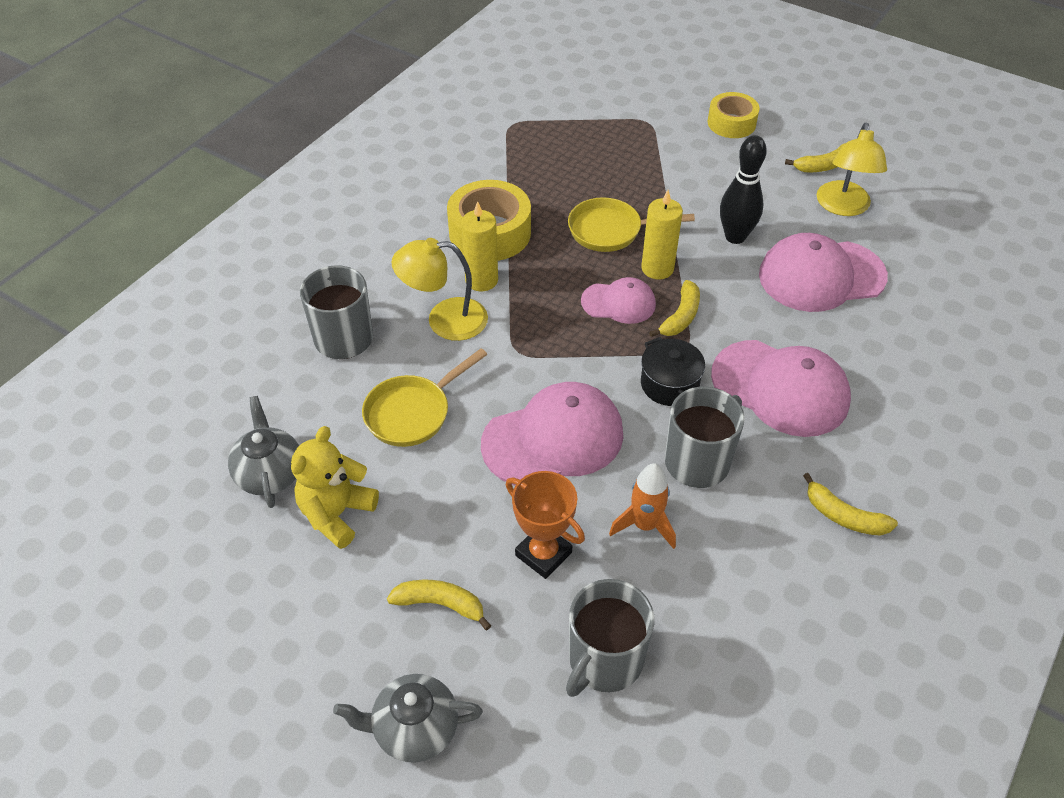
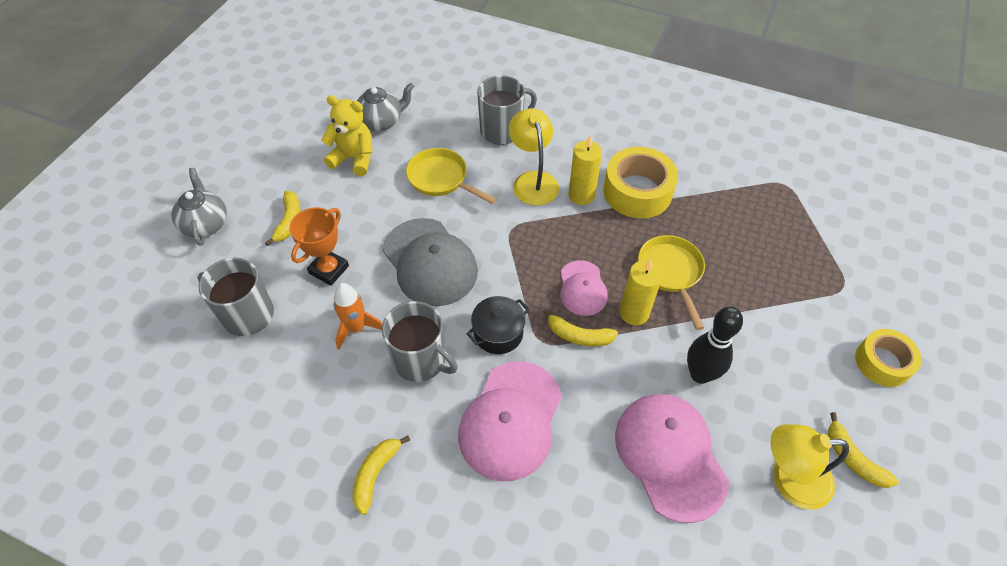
camera: 80 degrees right, 5 degrees up
(553, 438) = (430, 262): pink cap -> grey cap

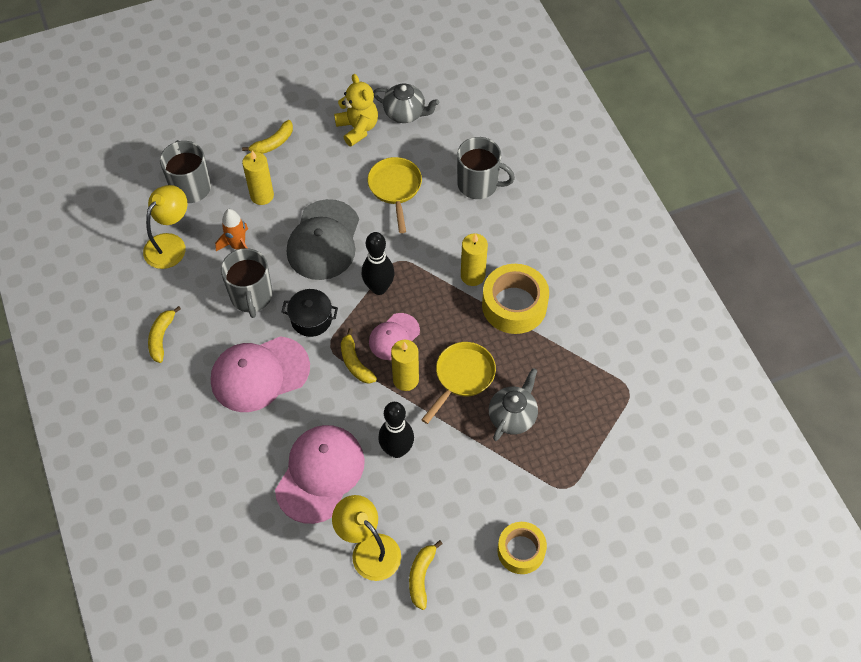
camera: 45 degrees right, 5 degrees up
(206, 224) = (226, 106): grey teapot -> grey teapot (513, 416)
(329, 269) = (262, 195): orange trophy -> yellow candle
(375, 474) = (161, 337): yellow banana -> yellow banana turned 60 degrees counterclockwise
(522, 261) = (379, 288): none -> black bowling pin
(533, 180) = (453, 238): yellow lamp -> yellow lamp (170, 244)

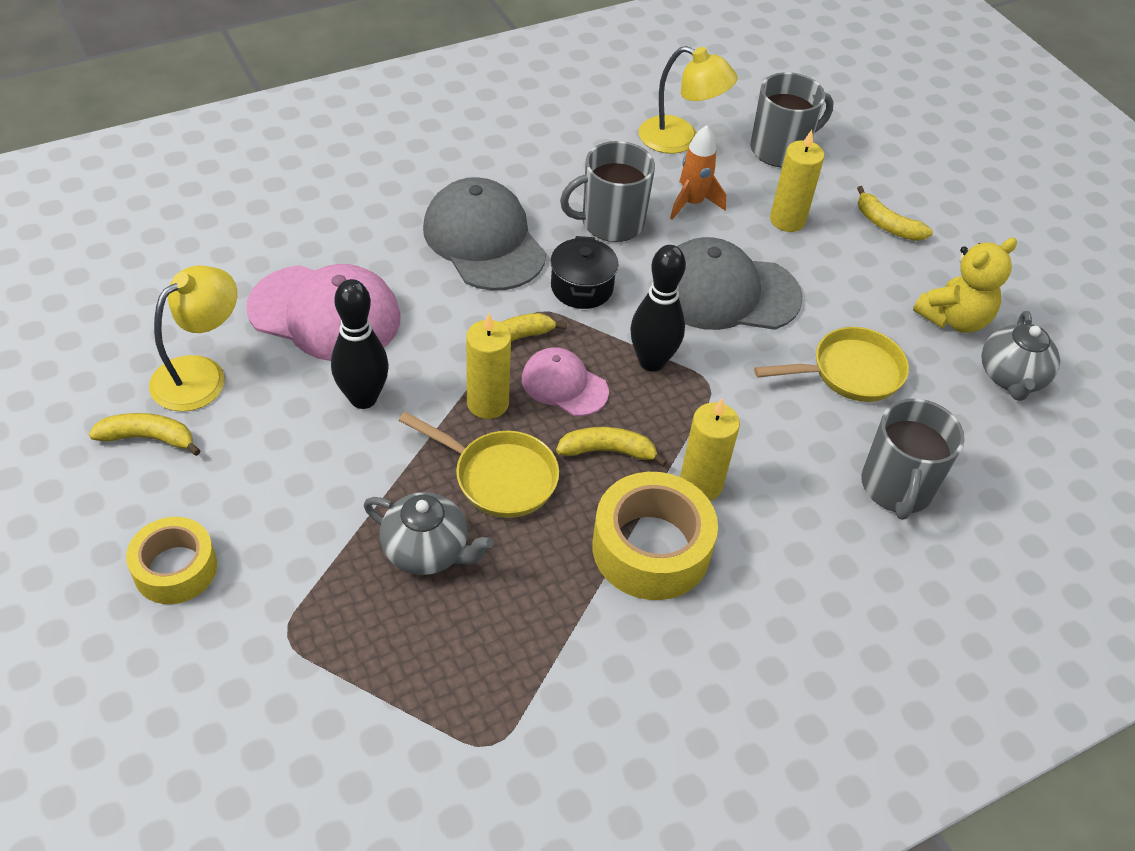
camera: 80 degrees right, 10 degrees down
(161, 337) = (532, 145): yellow banana -> yellow banana (607, 451)
(259, 374) = (484, 240): pink cap -> grey cap

